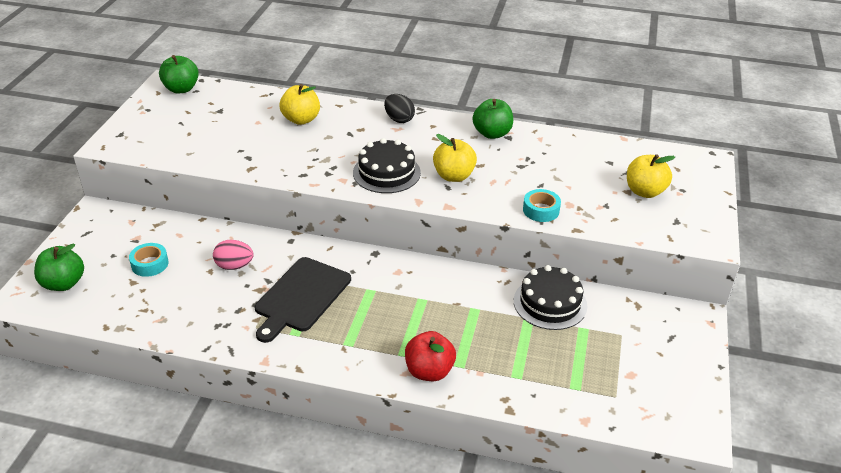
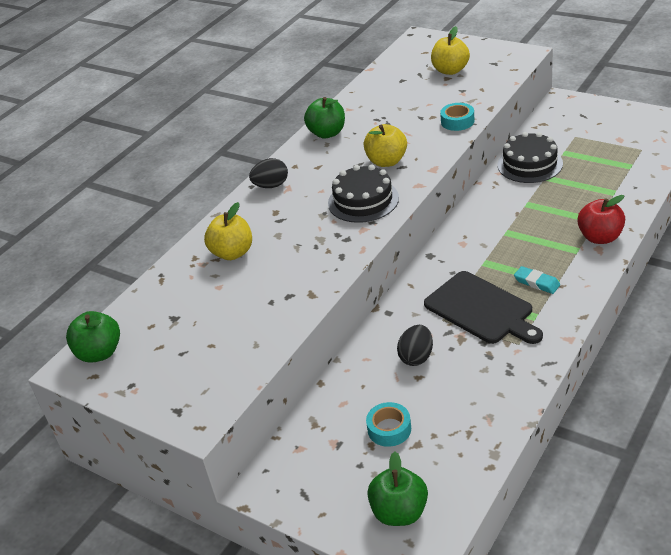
camera: 65 degrees left, 0 degrees up
(234, 266) = (416, 357): pink egg -> black egg
(345, 330) = (536, 282): none -> turquoise eraser

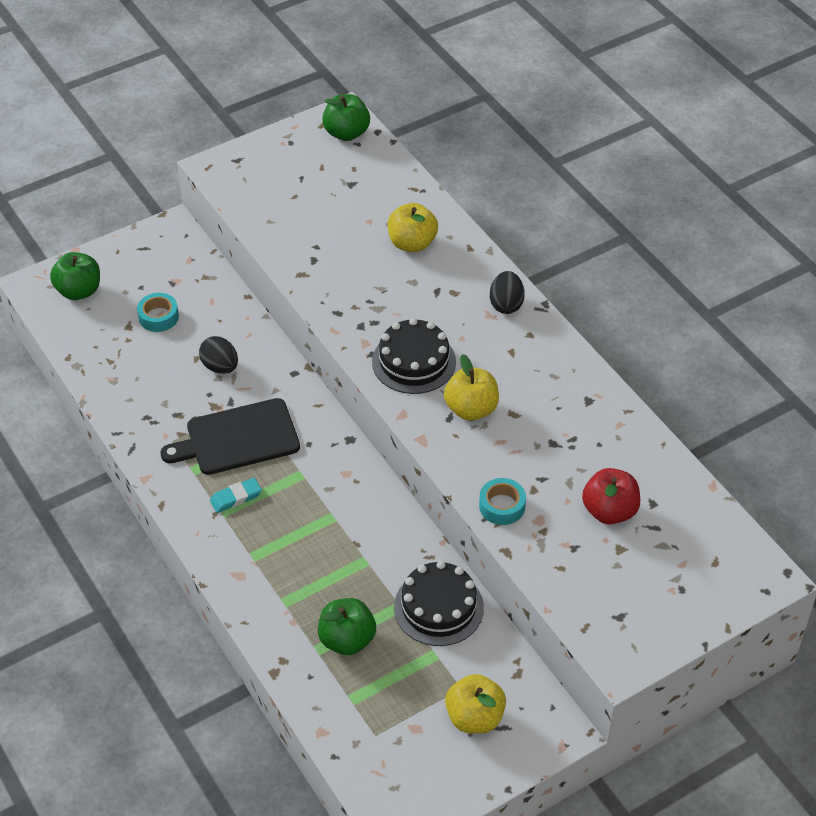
camera: 110 degrees right, 10 degrees up
(327, 133) = (577, 384): green apple -> green apple (347, 640)
(450, 70) = (637, 562): yellow apple -> yellow apple (474, 717)
(600, 237) = (255, 587): red apple -> red apple (609, 511)

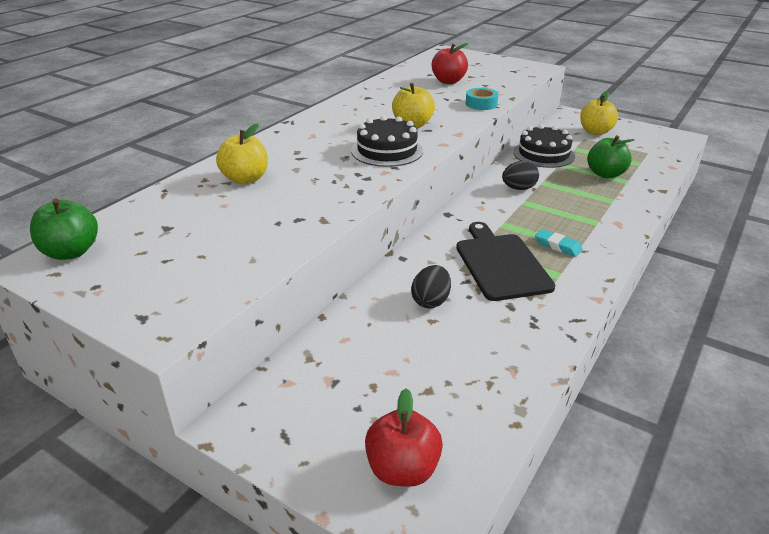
camera: 115 degrees left, 15 degrees down
(79, 291) = (402, 469): green apple -> red apple
(158, 317) = (396, 371): turquoise tape -> none
(237, 438) = (501, 264): black cutting board -> black cutting board turned 150 degrees counterclockwise
(506, 304) = (296, 132): black egg -> black egg (518, 188)

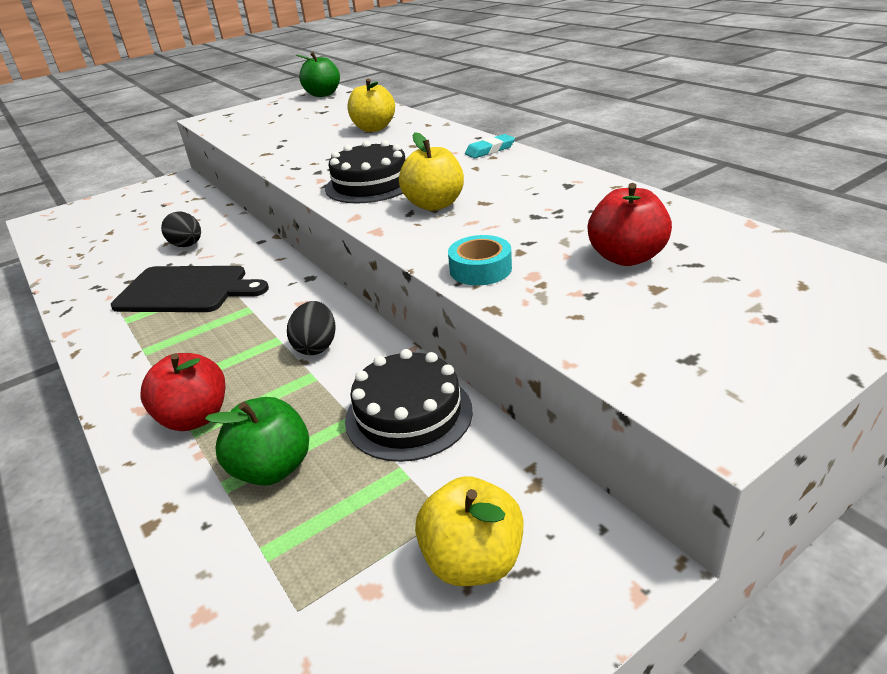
camera: 115 degrees right, 0 degrees up
(402, 469) = (75, 218): red apple -> red apple (195, 417)
(558, 246) = (166, 336): turquoise eraser -> turquoise eraser (490, 150)

